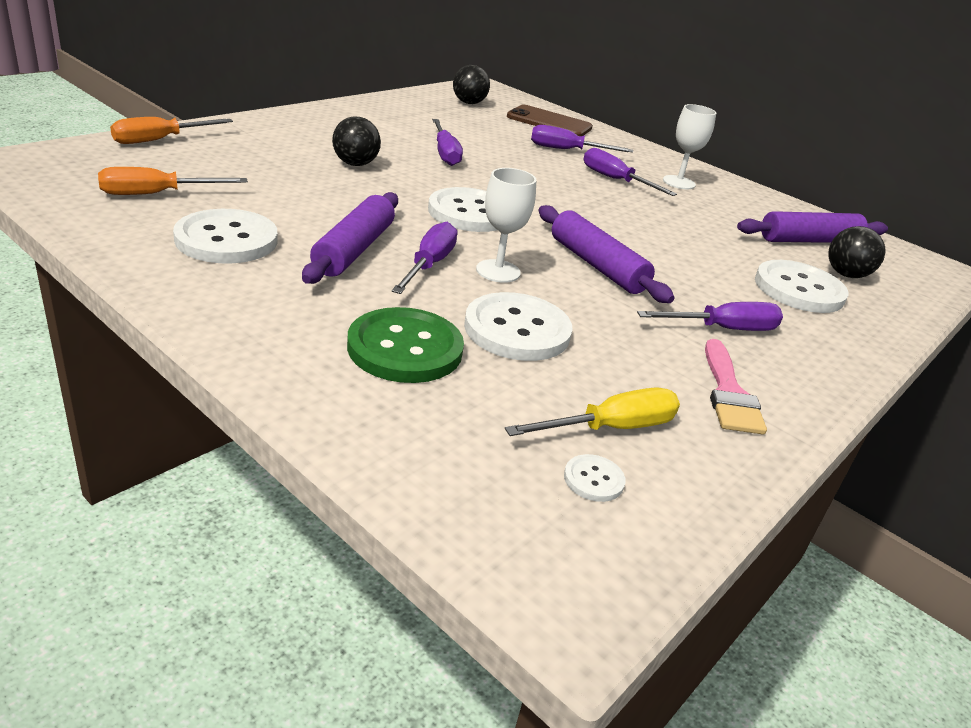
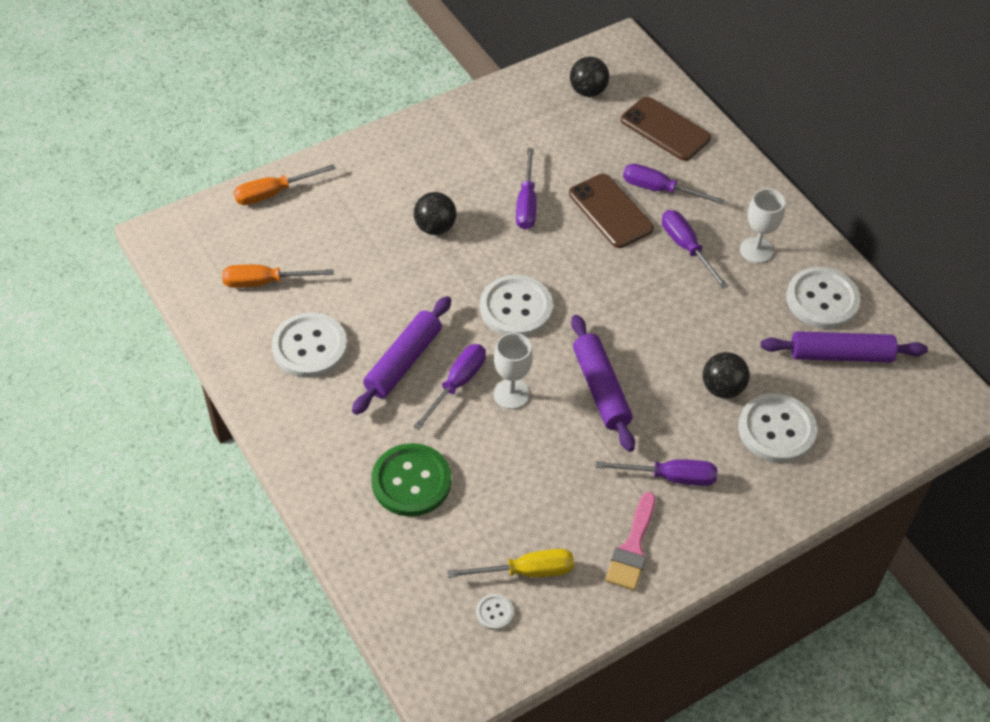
camera: 20 degrees right, 20 degrees up
(517, 330) = (499, 467): white button -> white button (822, 300)
(530, 160) = (610, 211): none -> brown phone
(846, 275) = (842, 410): black ball -> black ball (722, 388)

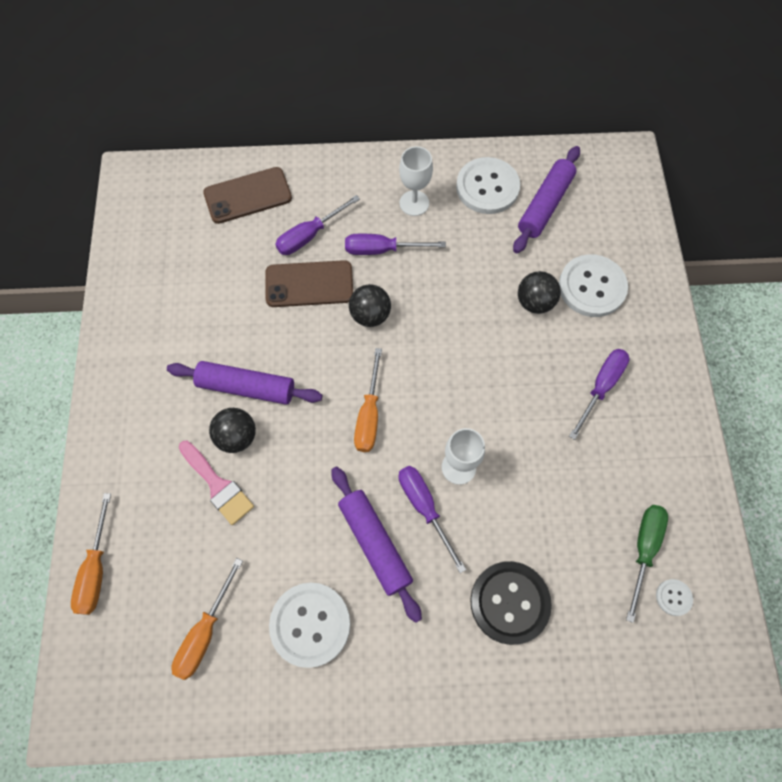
camera: 60 degrees left, 15 degrees up
(411, 481) = (509, 602): green button -> black button
(516, 308) = (369, 415): white button -> orange screwdriver
(526, 203) = (258, 345): purple screwdriver -> none
(526, 571) = (643, 549): yellow screwdriver -> green screwdriver
(588, 91) = (164, 229): black ball -> black ball (370, 315)
(601, 389) = (490, 392): purple rolling pin -> purple rolling pin (246, 387)
(632, 548) = (655, 452): pink brush -> pink brush (218, 485)

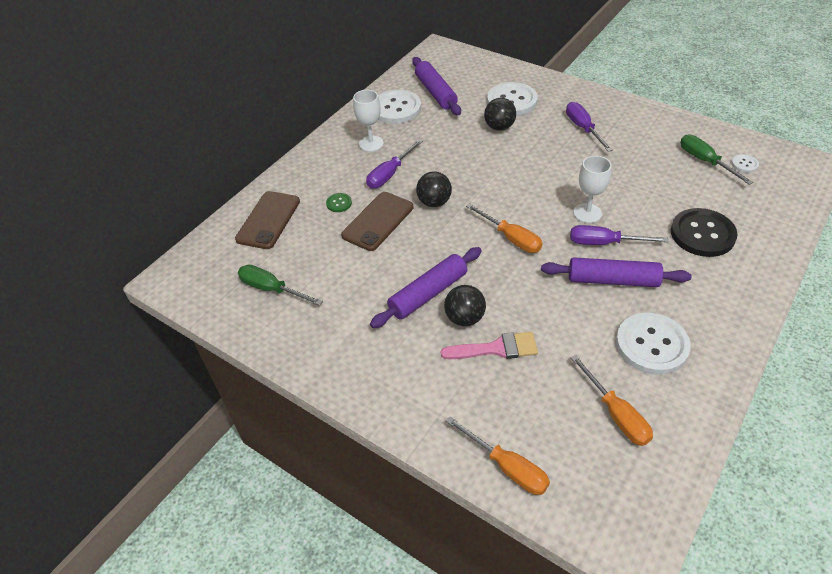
camera: 50 degrees left, 20 degrees down
(170, 259) = (272, 289): none -> green screwdriver
(309, 235) = (339, 203): purple screwdriver -> green button

